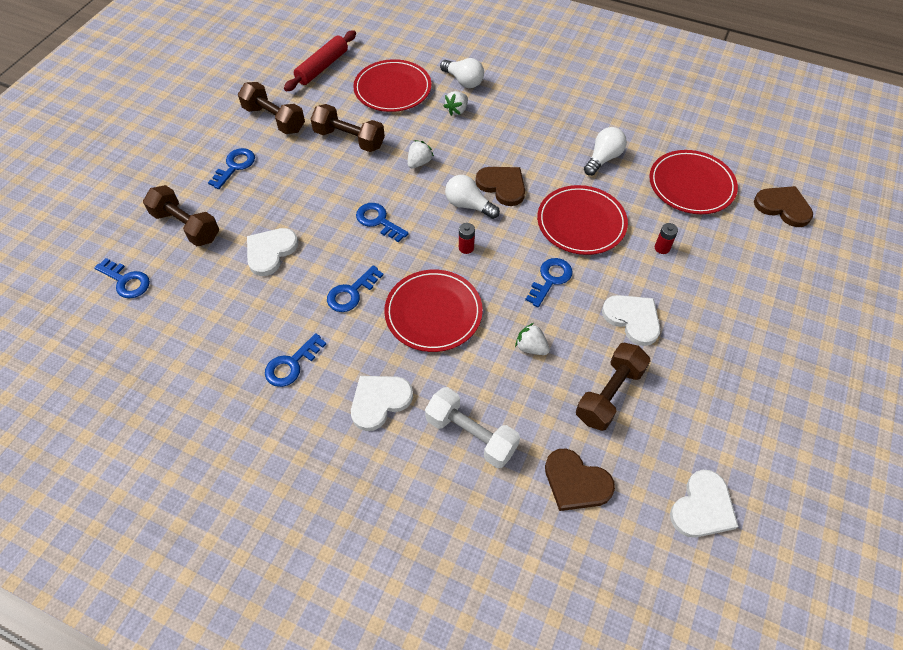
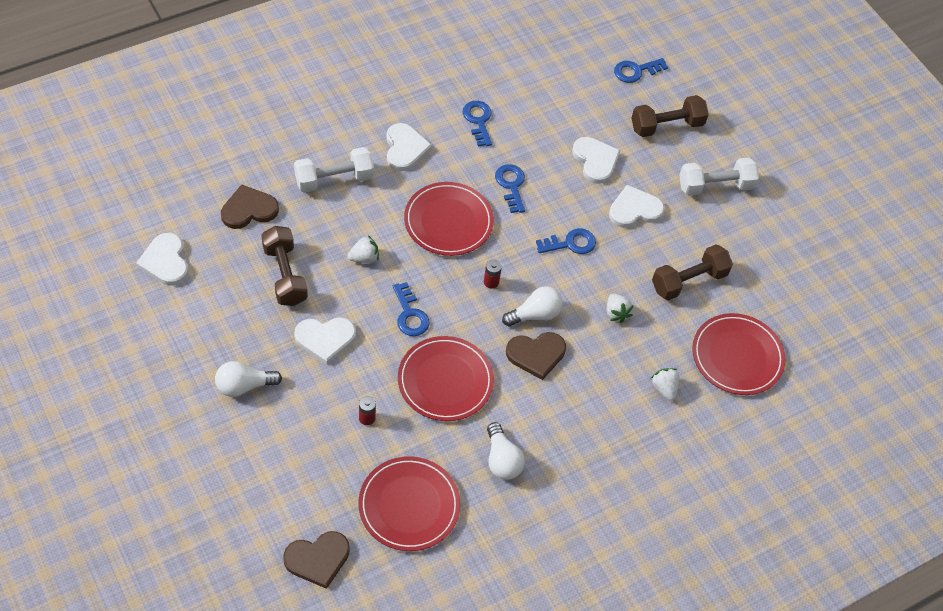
camera: 120 degrees right, 0 degrees up
(235, 166) = (715, 186): blue key -> white dumbbell
(274, 119) = (759, 242): brown dumbbell -> none
(305, 201) = (634, 209): none -> white heart
(322, 67) = (815, 320): red rolling pin -> none
(463, 81) = (704, 424): white light bulb -> white light bulb (244, 386)

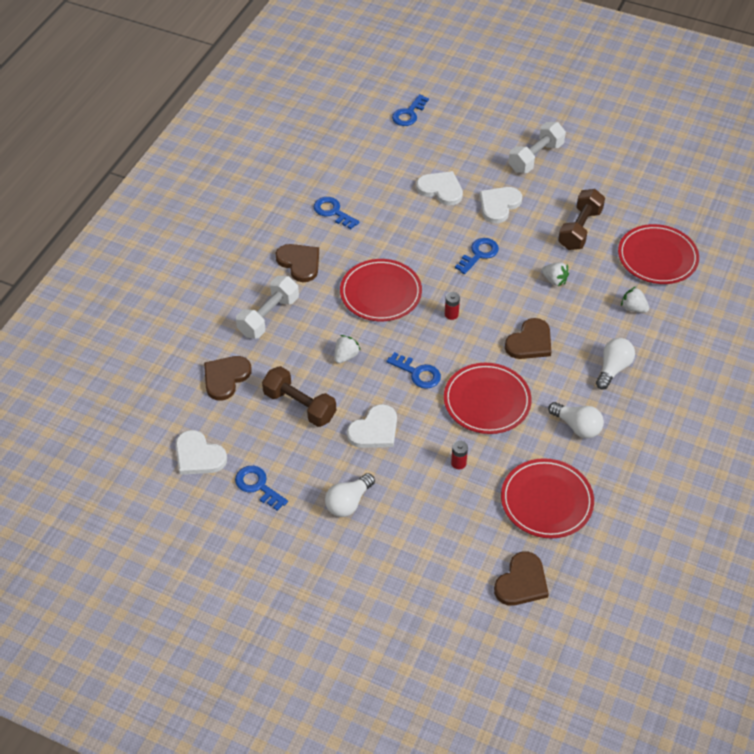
camera: 30 degrees left, 5 degrees down
(405, 149) = (299, 263): white heart -> brown heart
(511, 185) = (400, 241): blue key -> blue key (258, 486)
(535, 314) = (502, 316): white light bulb -> white light bulb (613, 368)
(666, 126) = (465, 137): brown dumbbell -> none

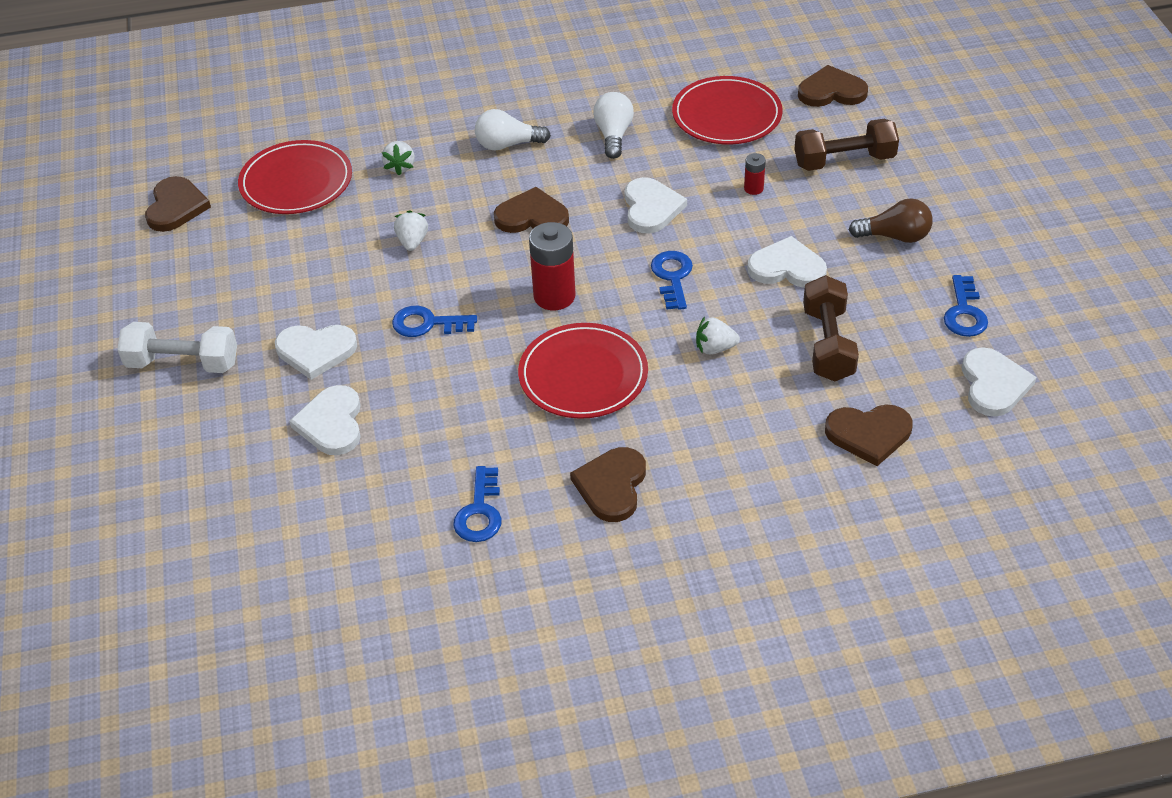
camera: 125 degrees left, 5 degrees down
(268, 316) = (733, 457): white dumbbell -> none
(348, 502) = (895, 236): white light bulb -> brown light bulb
(409, 114) = (180, 554): blue key -> none
(451, 314) = (554, 296): red battery -> red battery, size x2.01
(487, 401) = (651, 208): red plate -> white heart
(580, 229) = (300, 261): brown dumbbell -> brown dumbbell (844, 161)
(676, 200) = (176, 207): none -> brown heart

